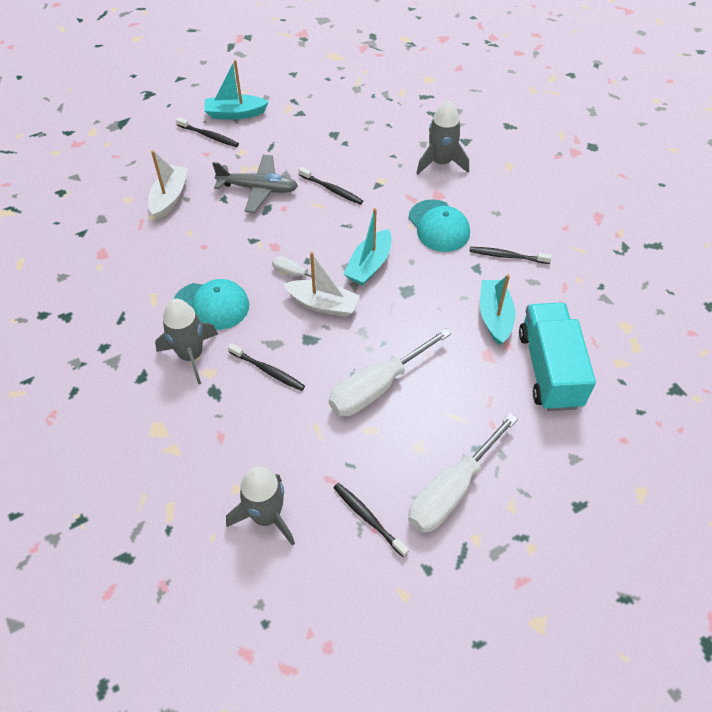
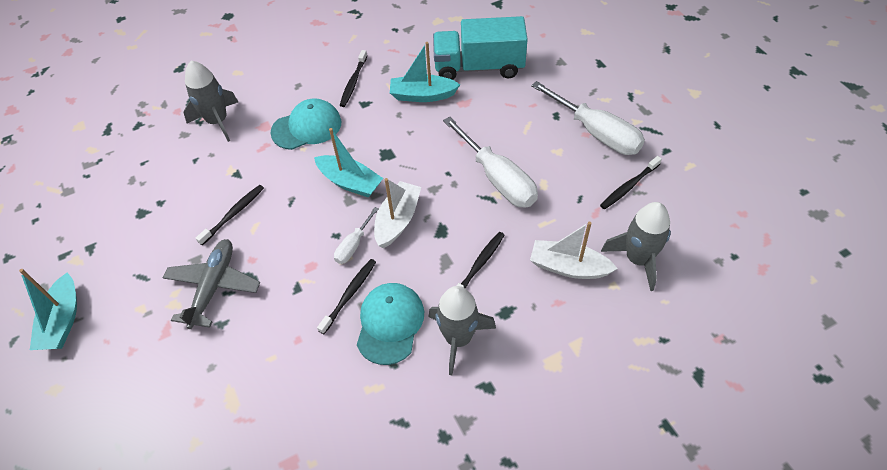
camera: 85 degrees left, 0 degrees up
(169, 198) = (204, 388): white boat -> white boat (568, 267)
(209, 136) = (97, 349): black toothbrush -> black toothbrush (350, 294)

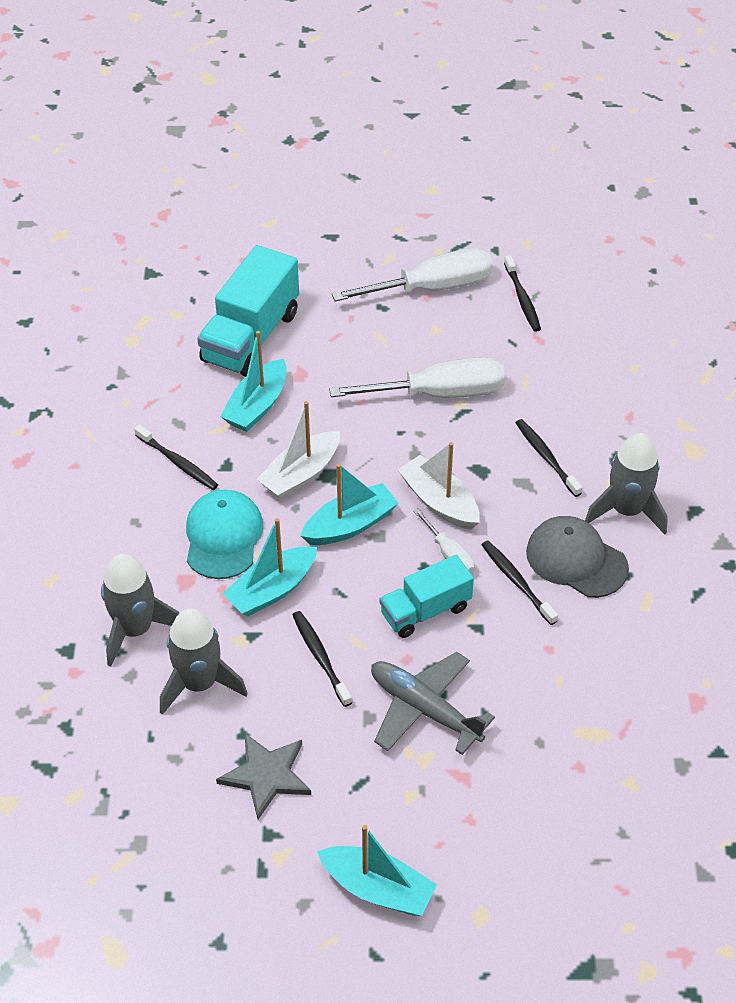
camera: 65 degrees left, 5 degrees down
(132, 227) = (266, 775): none -> grey star
(276, 168) = (272, 590): none -> turquoise boat
(297, 252) = (425, 610): none -> turquoise truck
(390, 324) = (576, 560): turquoise cap -> grey cap
(568, 267) = (593, 390): white boat -> white boat (301, 474)
(638, 259) = (615, 336): grey rocket -> grey rocket (199, 683)

